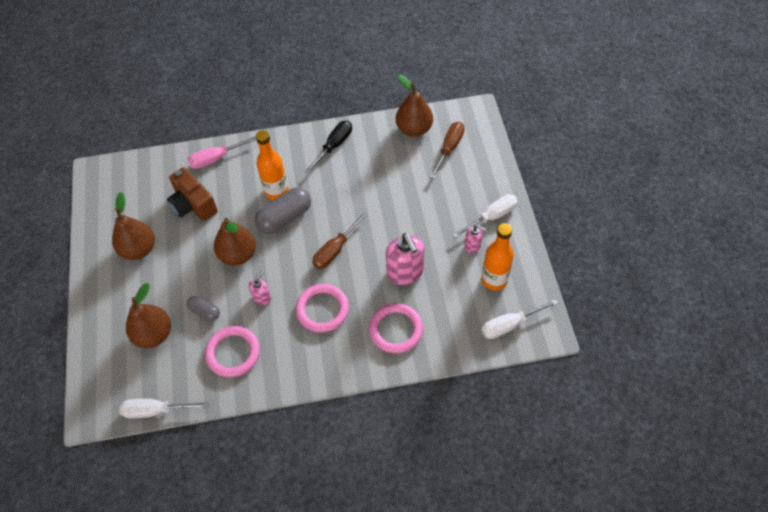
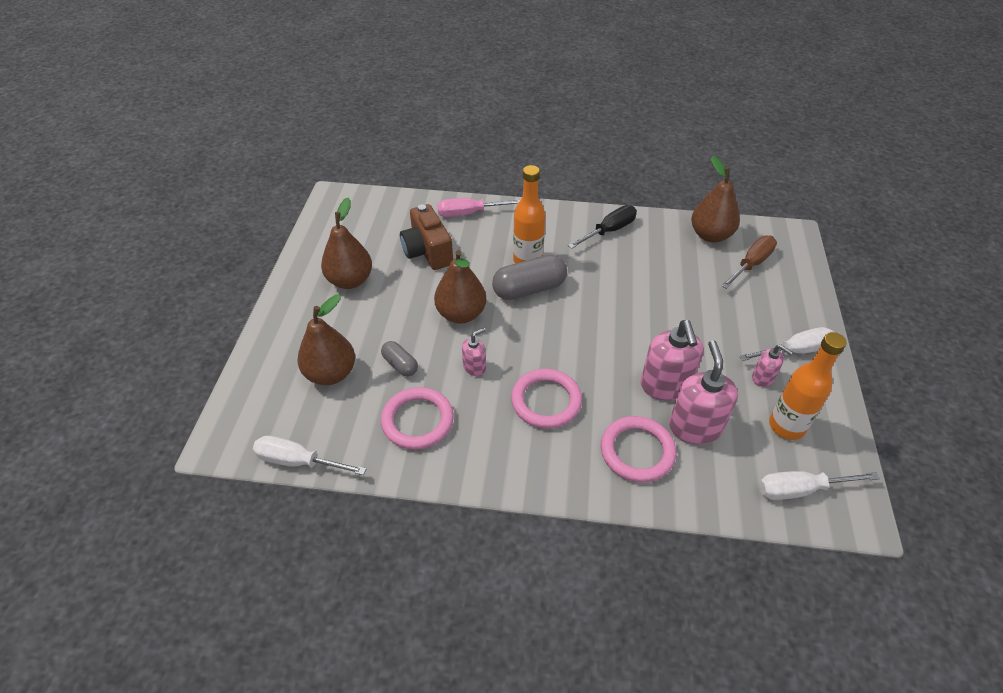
camera: 15 degrees right, 10 degrees down
(335, 250) = (580, 338): brown screwdriver -> none
(432, 299) = (695, 427): none -> pink soap dispenser

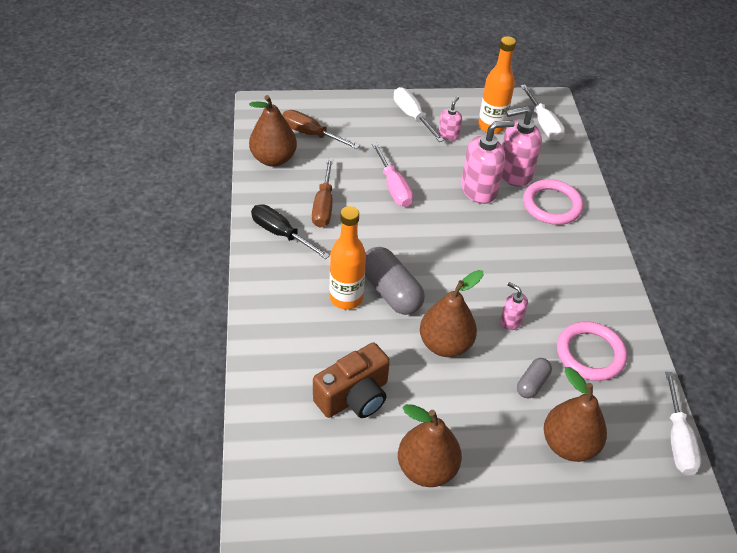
camera: 105 degrees left, 0 degrees up
(468, 213) = (272, 367): pink screwdriver -> pink screwdriver (394, 187)
(546, 401) = (528, 264): pink ring -> none
(643, 260) = (323, 206): none -> brown screwdriver

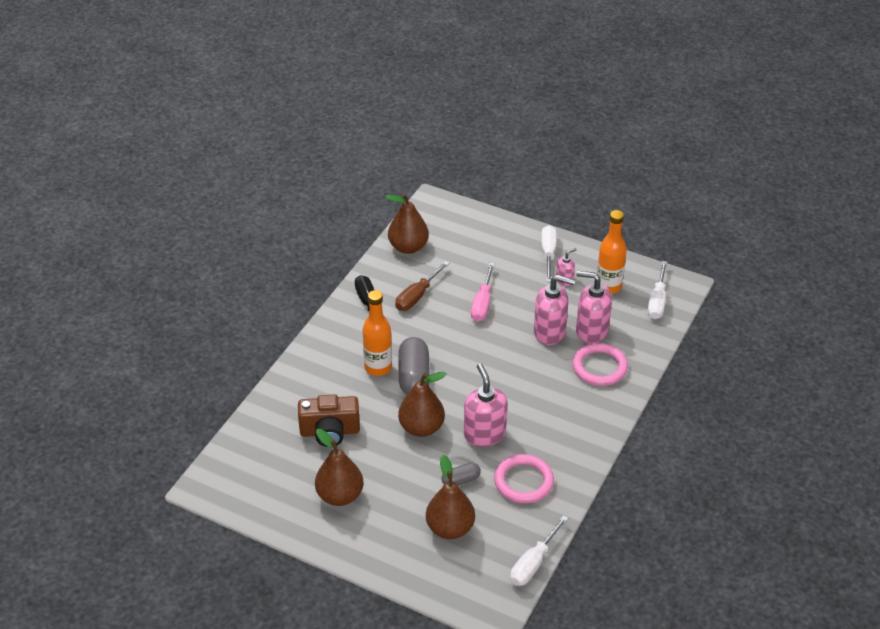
camera: 35 degrees right, 5 degrees down
(310, 134) = (452, 238): brown screwdriver -> none
(510, 321) = (484, 434): pink soap dispenser -> pink soap dispenser, size x1.90

